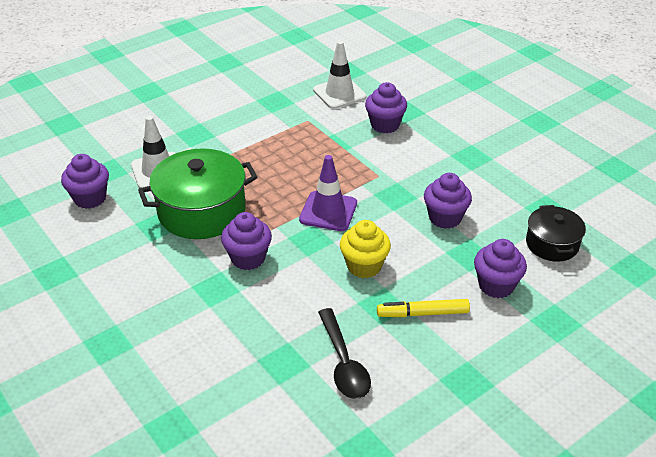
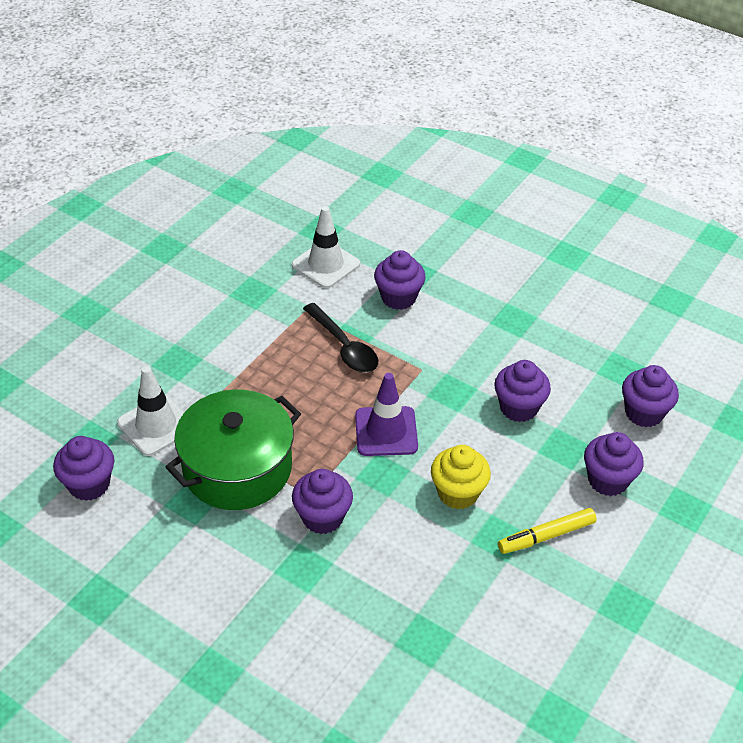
camera: 20 degrees left, 5 degrees up
(343, 362) = (489, 620): black spoon -> black spoon (344, 346)
(552, 244) = (643, 413): black pot -> purple cupcake

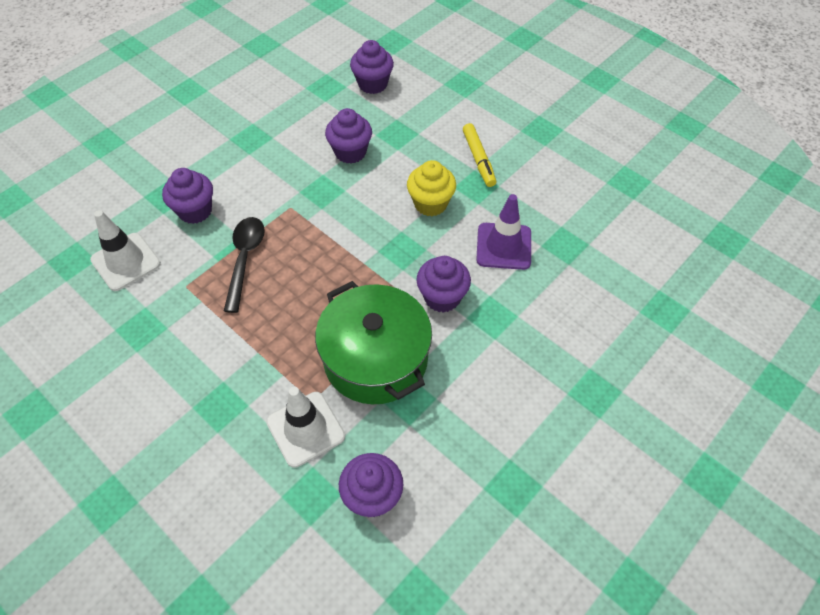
camera: 80 degrees left, 10 degrees up
(344, 346) = (245, 260): black spoon -> black spoon turned 60 degrees counterclockwise
(386, 431) = (356, 241): purple traffic cone -> purple traffic cone (503, 246)
(607, 480) = (432, 116): purple cupcake -> none

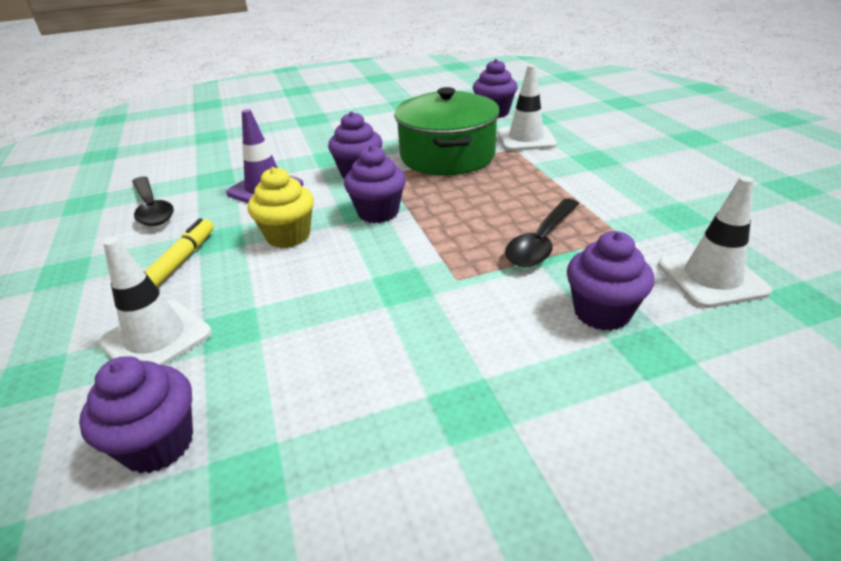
camera: 150 degrees left, 20 degrees down
(350, 152) = (321, 323): purple cupcake -> purple cupcake (378, 212)
(429, 117) = (156, 338): none -> white traffic cone
(566, 194) = (152, 208): none -> black spoon

